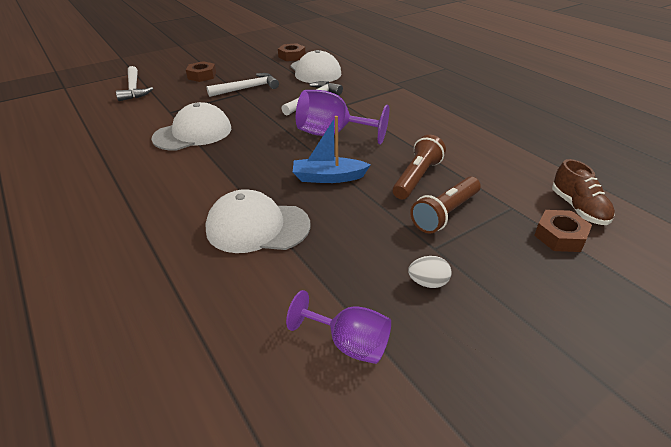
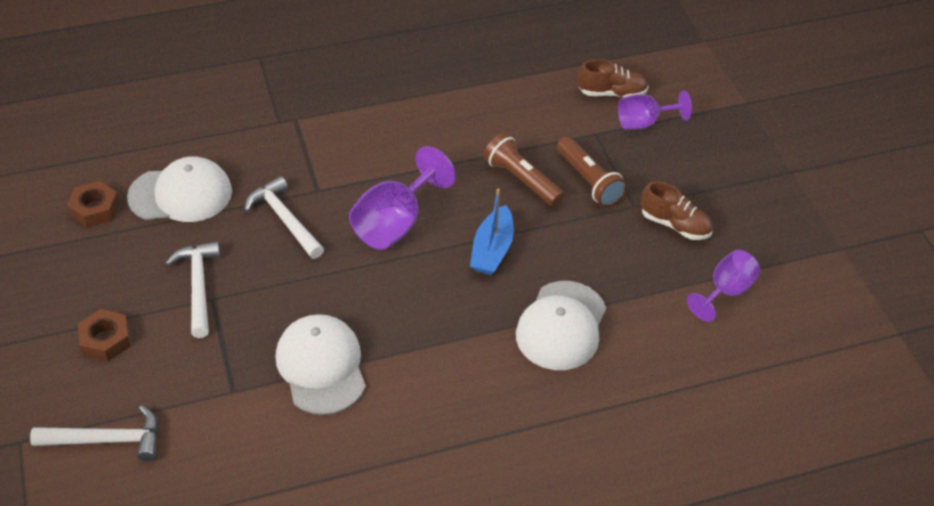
camera: 75 degrees left, 10 degrees up
(428, 283) = (675, 225): white egg -> brown shoe
(560, 236) = (644, 123): brown nut -> purple goblet

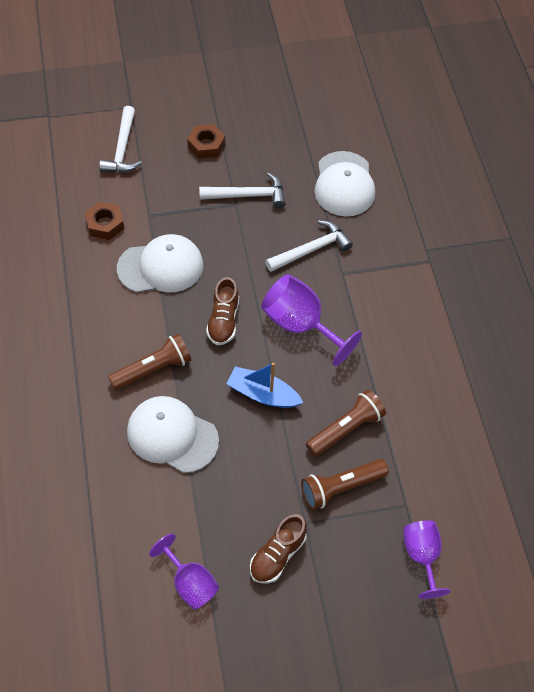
camera: 95 degrees right, 10 degrees up
(95, 209) = (332, 134): brown nut -> brown nut (105, 224)
(477, 355) = (153, 369): none -> brown flashlight
(612, 93) = (467, 532): brown shoe -> brown shoe (223, 321)

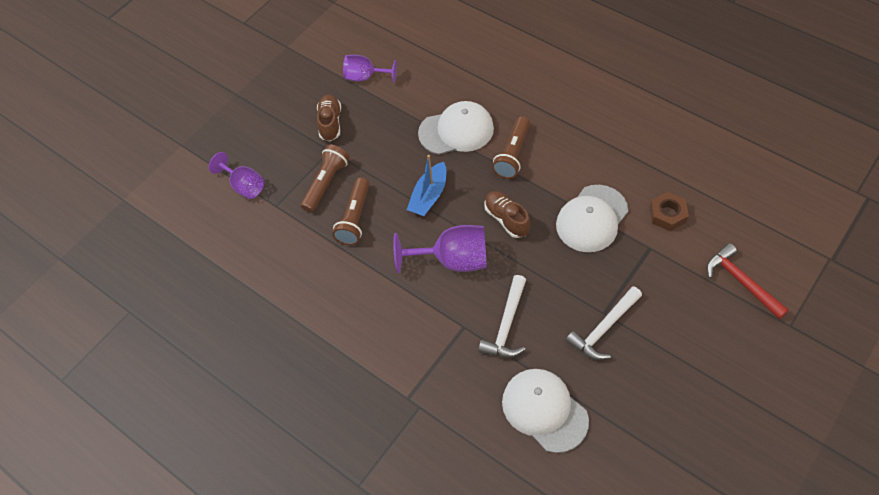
camera: 145 degrees right, 0 degrees up
(122, 149) = (741, 282): white hammer -> red hammer
(206, 145) = (689, 345): brown nut -> none
(263, 394) = (429, 196): blue boat -> blue boat turned 135 degrees clockwise

